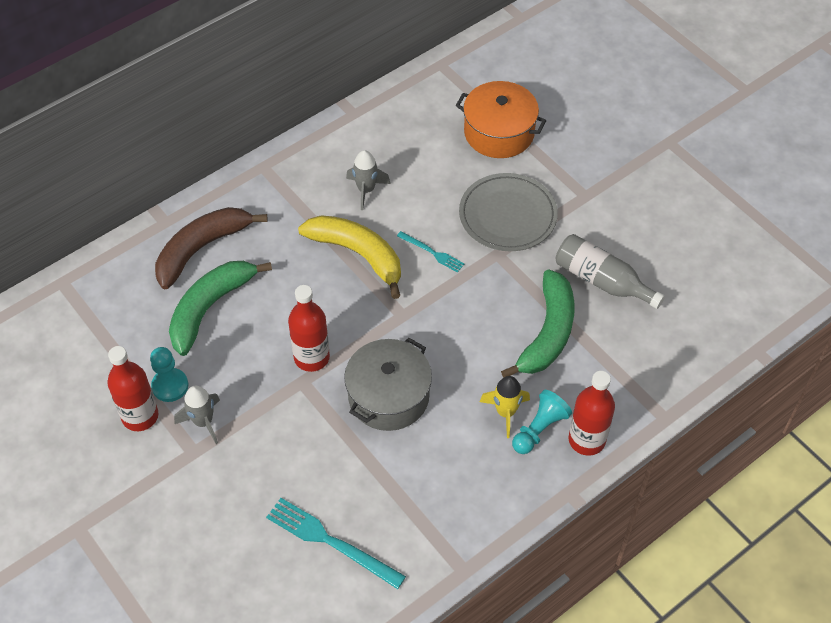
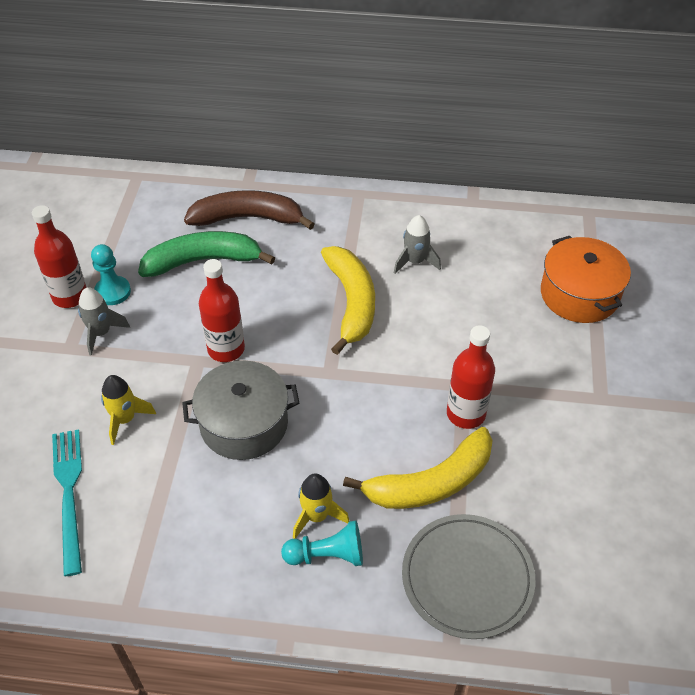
camera: 45 degrees right, 5 degrees down
(303, 463) = (125, 419): none -> yellow rocket
(432, 252) = (410, 344): turquoise fork -> none
(507, 215) = (509, 362): grey plate -> grey plate (467, 578)
(548, 333) = (431, 483): green banana -> yellow banana
(586, 440) = (356, 602): red bottle -> red bottle (466, 414)
(602, 281) = (533, 479): grey bottle -> none

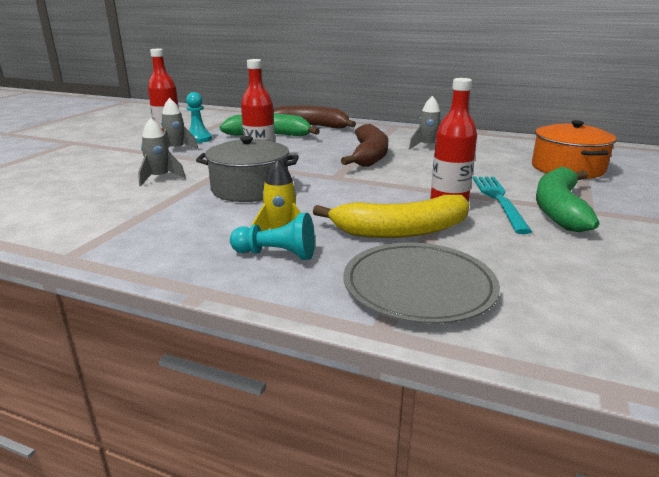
camera: 15 degrees right, 25 degrees down
(69, 494) = (84, 200): turquoise fork -> turquoise fork (499, 200)
(125, 419) = (160, 178): yellow rocket -> grey rocket
(351, 302) = (369, 155): yellow banana -> brown banana
(574, 401) = (559, 209): none -> green banana

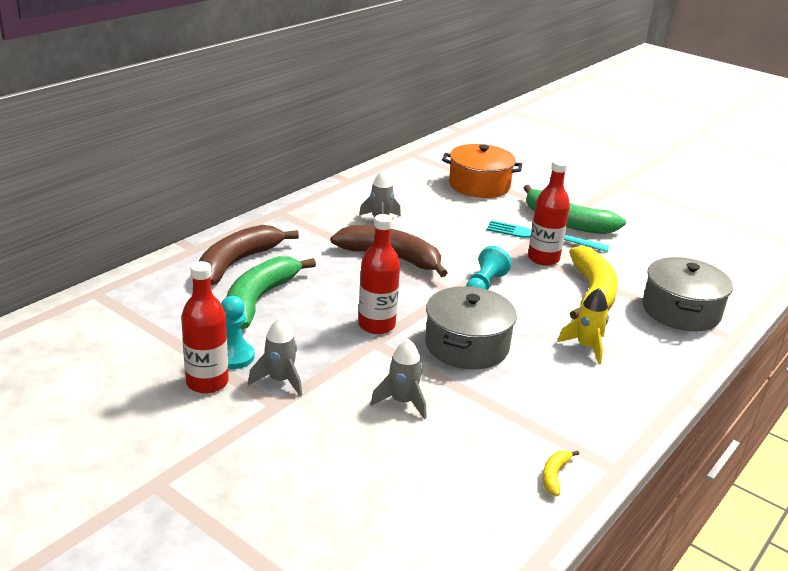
camera: 75 degrees left, 5 degrees up
(61, 232) = (554, 475): none -> yellow banana
(276, 254) = (625, 355): turquoise pawn -> turquoise pawn (484, 285)
(419, 287) = (681, 311): grey plate -> grey pot

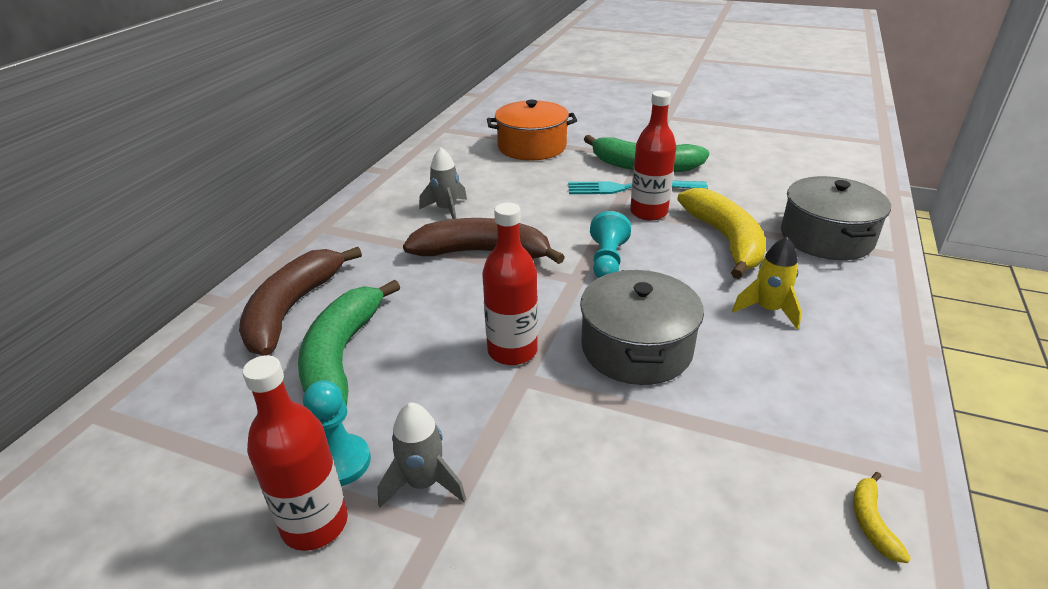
camera: 15 degrees left, 5 degrees up
(402, 402) = (608, 463): grey rocket -> none

